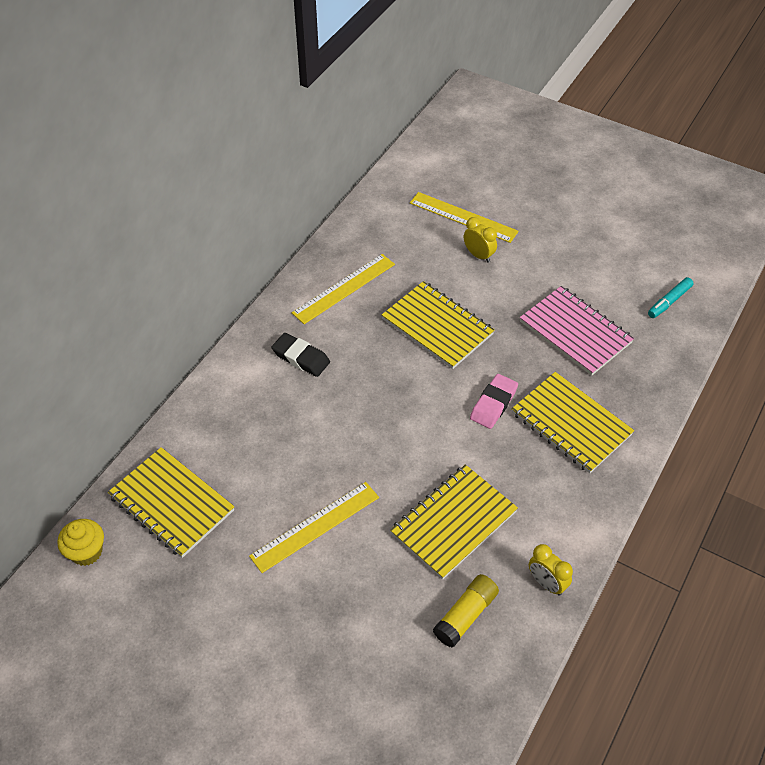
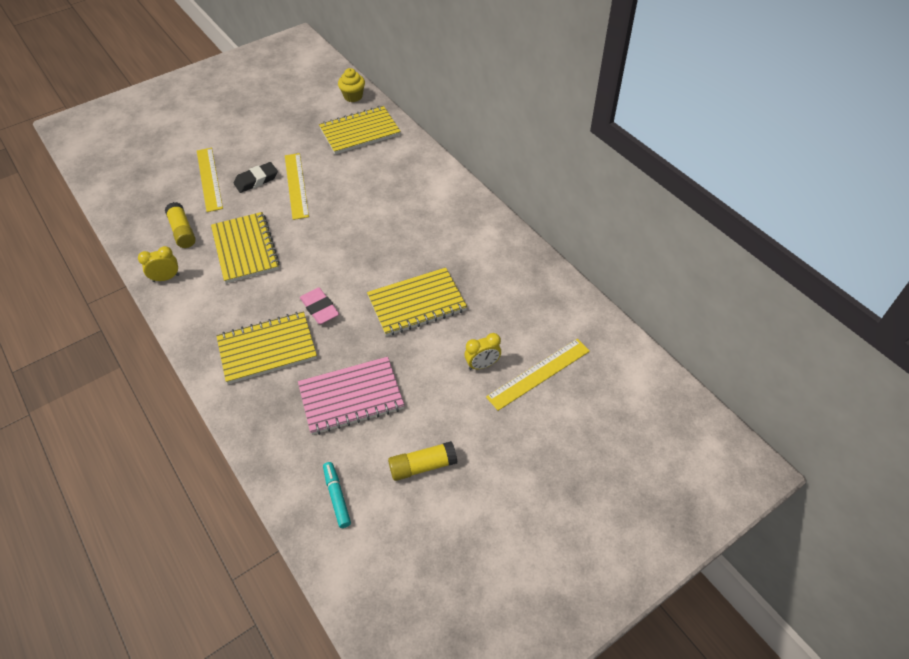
camera: 115 degrees right, 0 degrees up
(301, 358) = (436, 216): black eraser -> black eraser (256, 180)
(344, 288) = (492, 260): yellow ruler -> yellow ruler (209, 179)
(602, 260) = (422, 466): none -> yellow glue stick

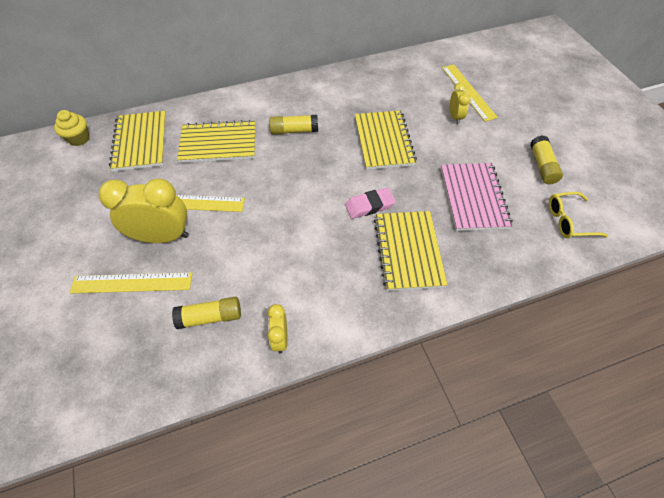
camera: 75 degrees left, 5 degrees up
(245, 249) = (266, 257): yellow notebook -> yellow notebook (218, 143)
(256, 180) = (162, 237): black eraser -> yellow clock
(337, 497) = (568, 220): turquoise marker -> yellow glasses
(409, 228) = (294, 131): none -> yellow glue stick

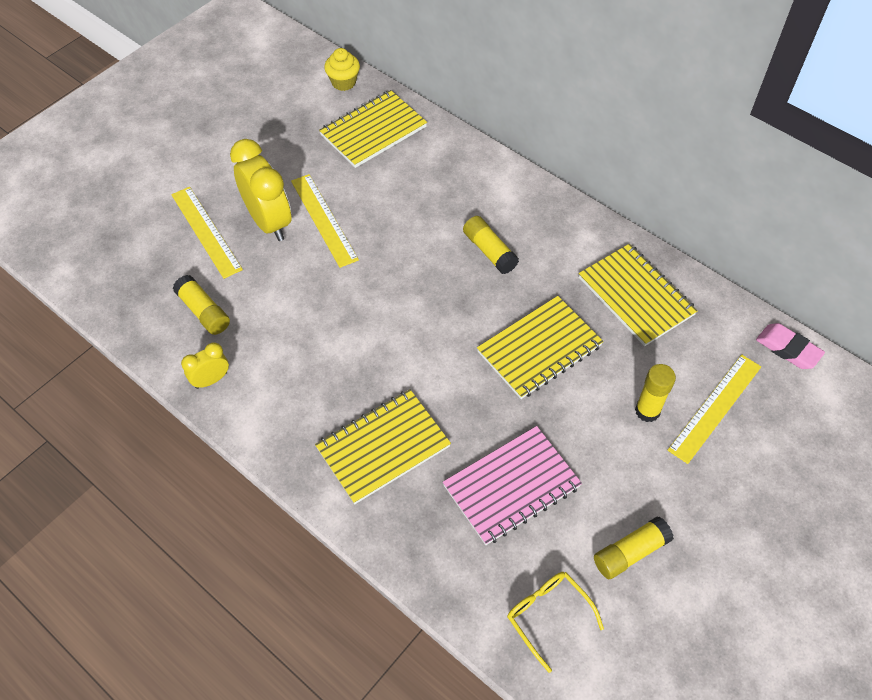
camera: 60 degrees right, 0 degrees up
(218, 143) = (418, 195): yellow notebook -> yellow notebook (636, 296)
(369, 206) = (425, 380): pink eraser -> pink eraser (788, 349)
(455, 117) = (647, 411): yellow clock -> yellow glue stick

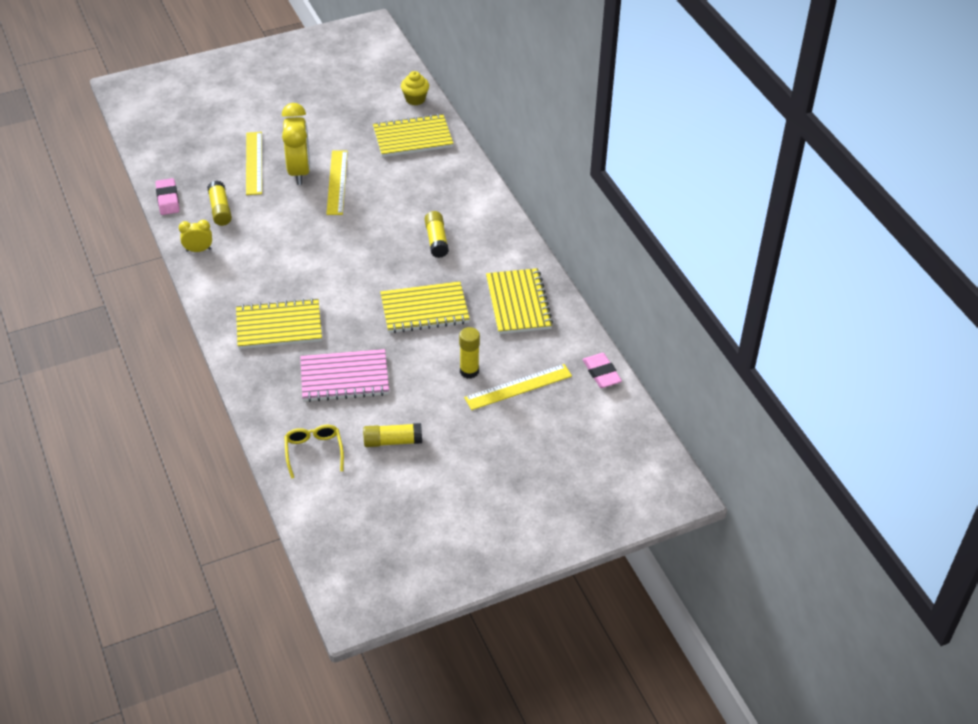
camera: 25 degrees right, 10 degrees down
(127, 323) = (168, 199): none -> pink eraser

